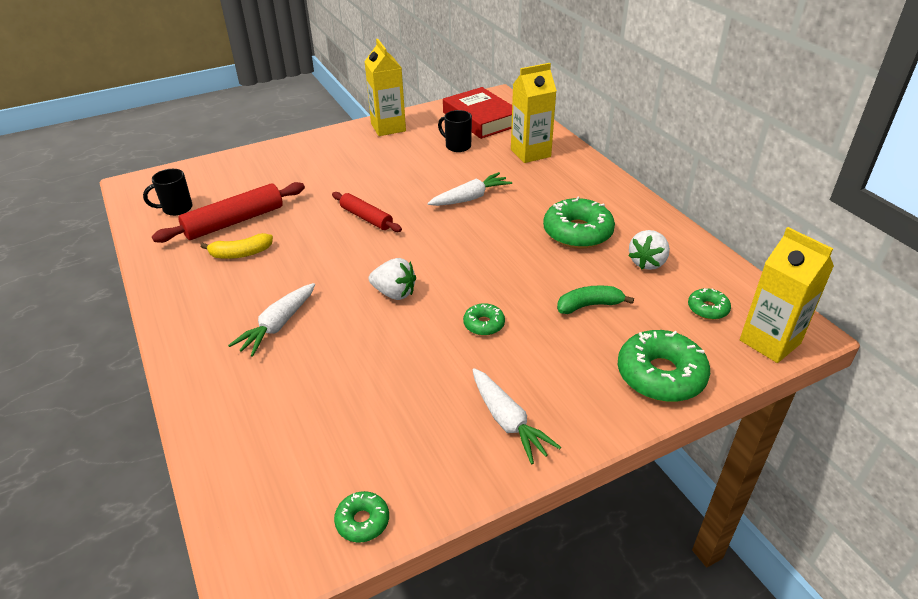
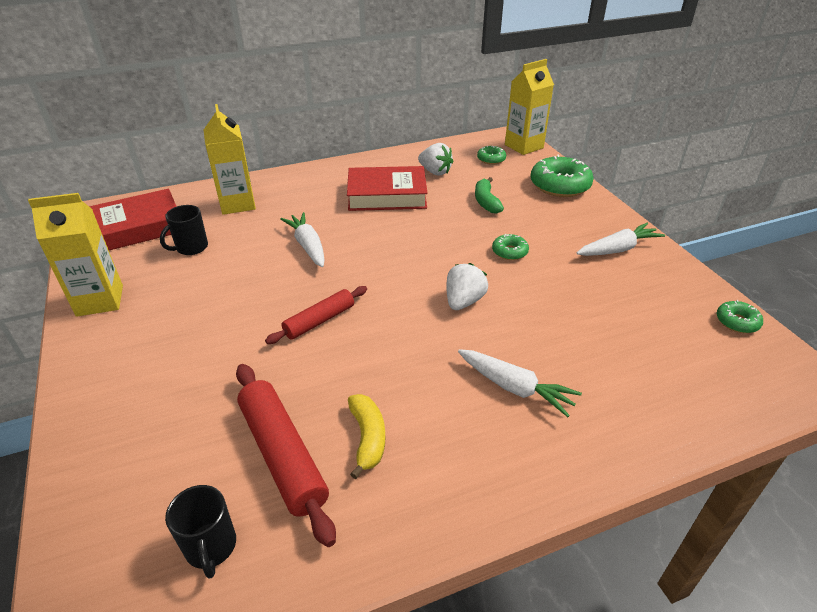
camera: 85 degrees left, 0 degrees up
(577, 232) = (387, 195): green donut -> red book

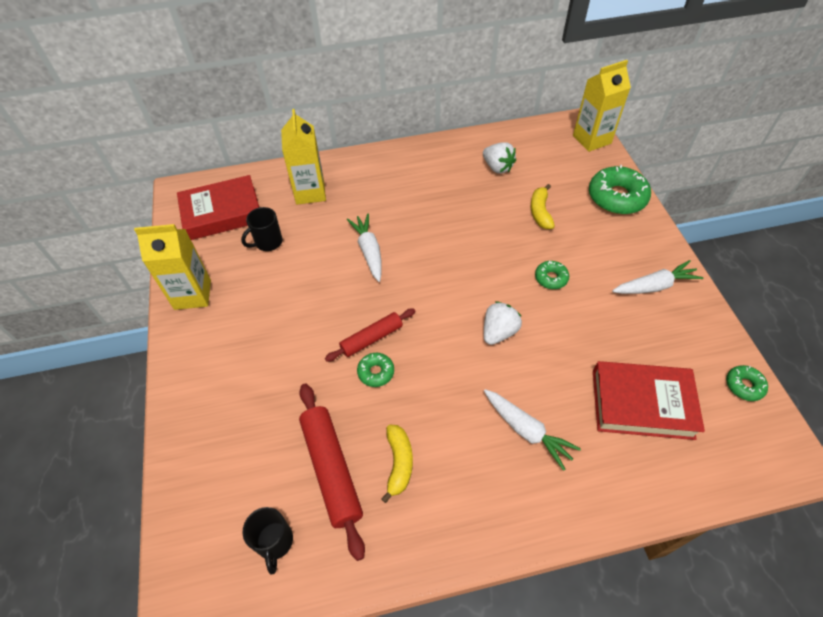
camera: 10 degrees right, 15 degrees up
(387, 195) = (447, 194): red book -> red book (642, 404)
(486, 202) = (540, 212): green banana -> yellow banana
(491, 159) = (555, 155): green donut -> green donut (376, 372)

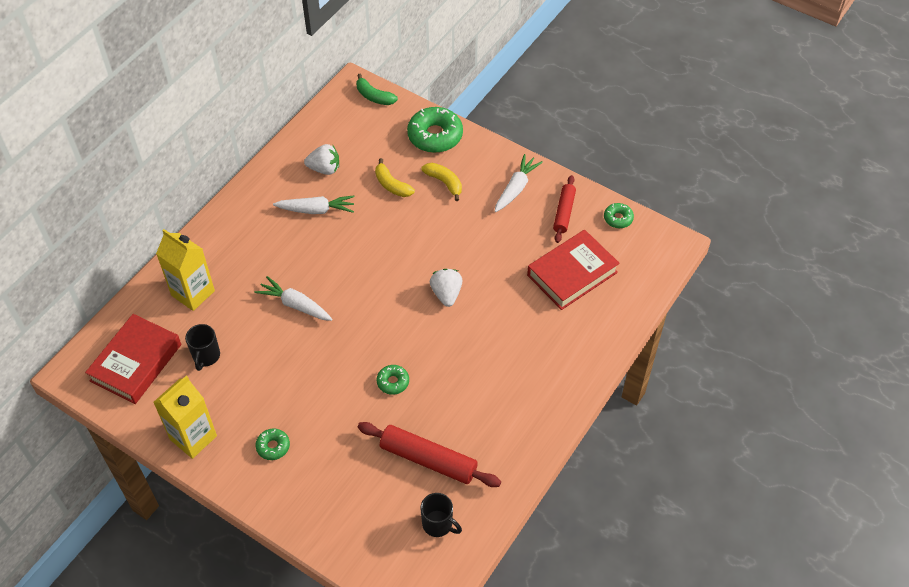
camera: 45 degrees left, 0 degrees up
(371, 338) = (366, 363): red rolling pin -> red rolling pin (564, 212)
(399, 463) = (465, 422): yellow banana -> yellow banana (444, 182)
(526, 431) = (521, 342): white carrot -> white carrot (316, 210)
(551, 278) = (445, 231): green donut -> green donut (273, 446)
(592, 139) = (374, 96): yellow carton -> green banana

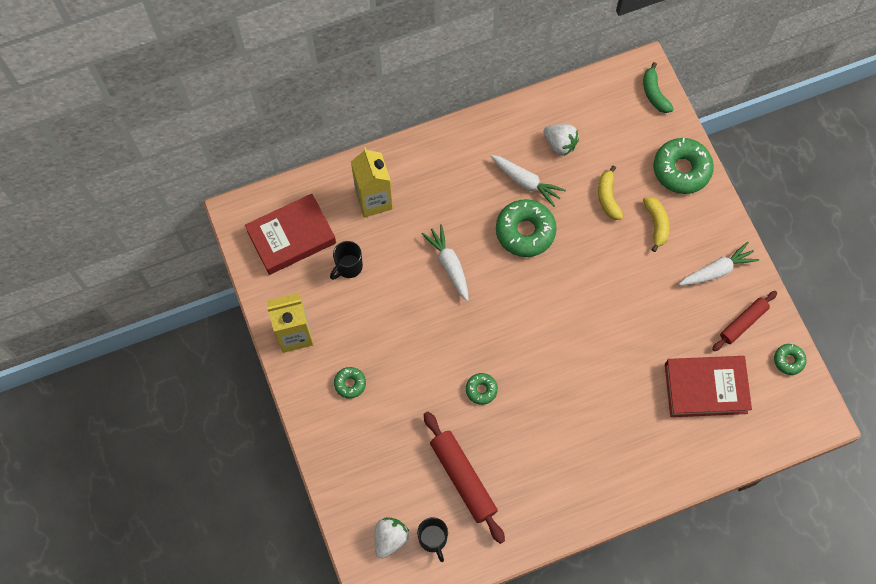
camera: 35 degrees right, 15 degrees up
(342, 245) = (525, 231): none -> green donut
(446, 294) = (581, 336): white strawberry -> white strawberry (390, 538)

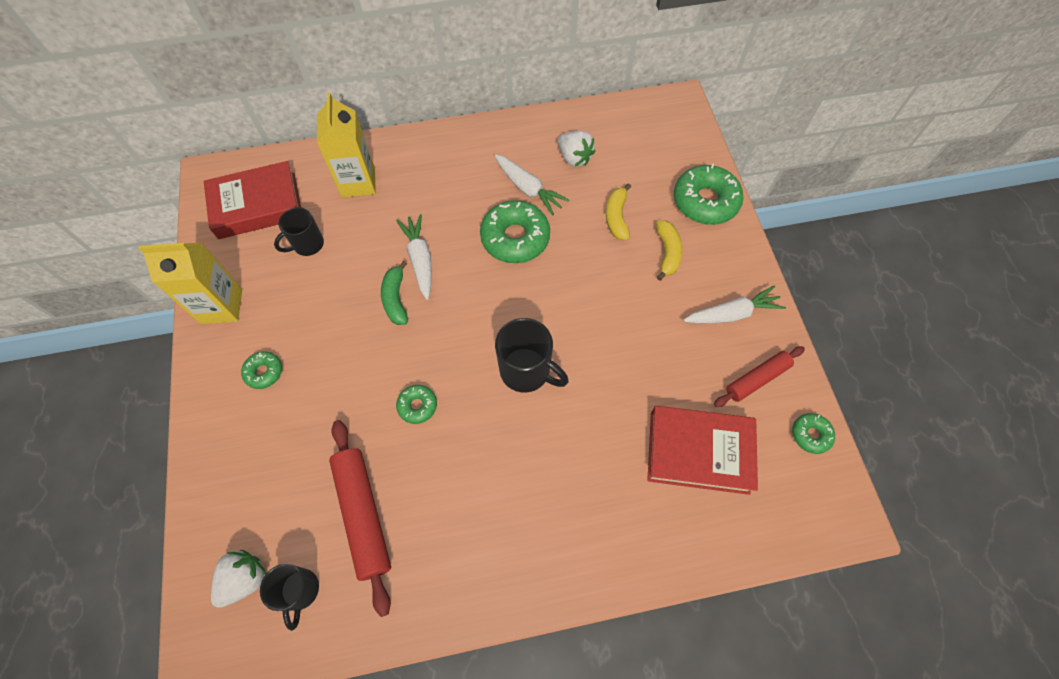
camera: 10 degrees right, 5 degrees down
(560, 347) = (526, 371): none -> black mug
(654, 93) = (686, 125): green banana -> green banana (396, 299)

